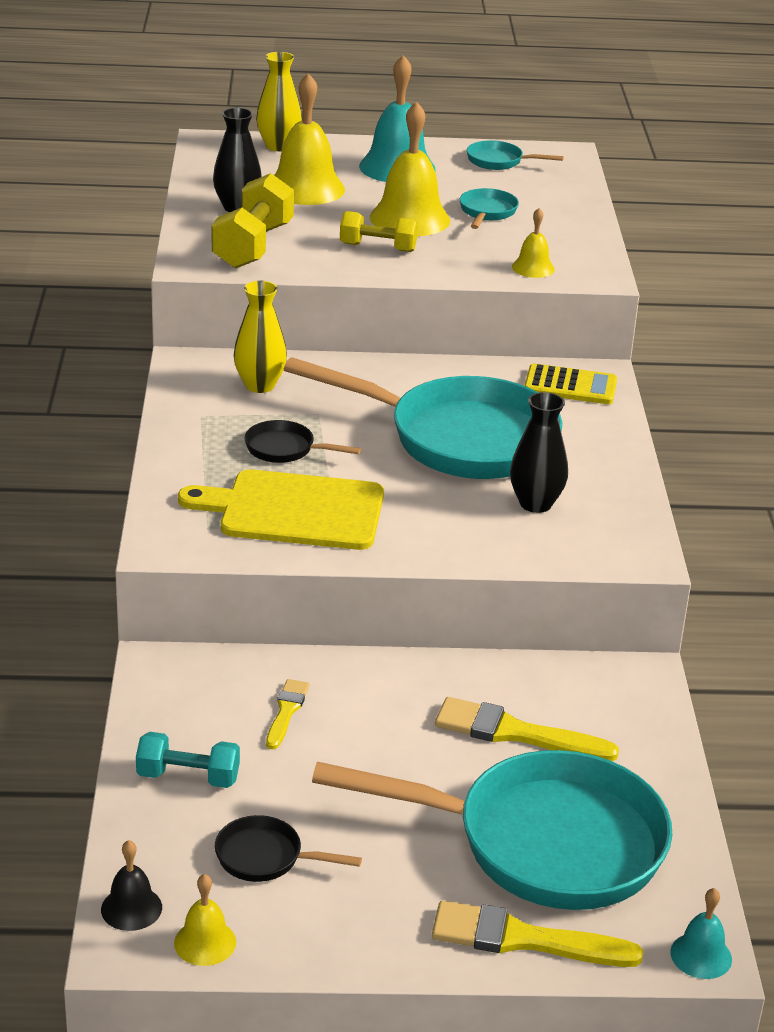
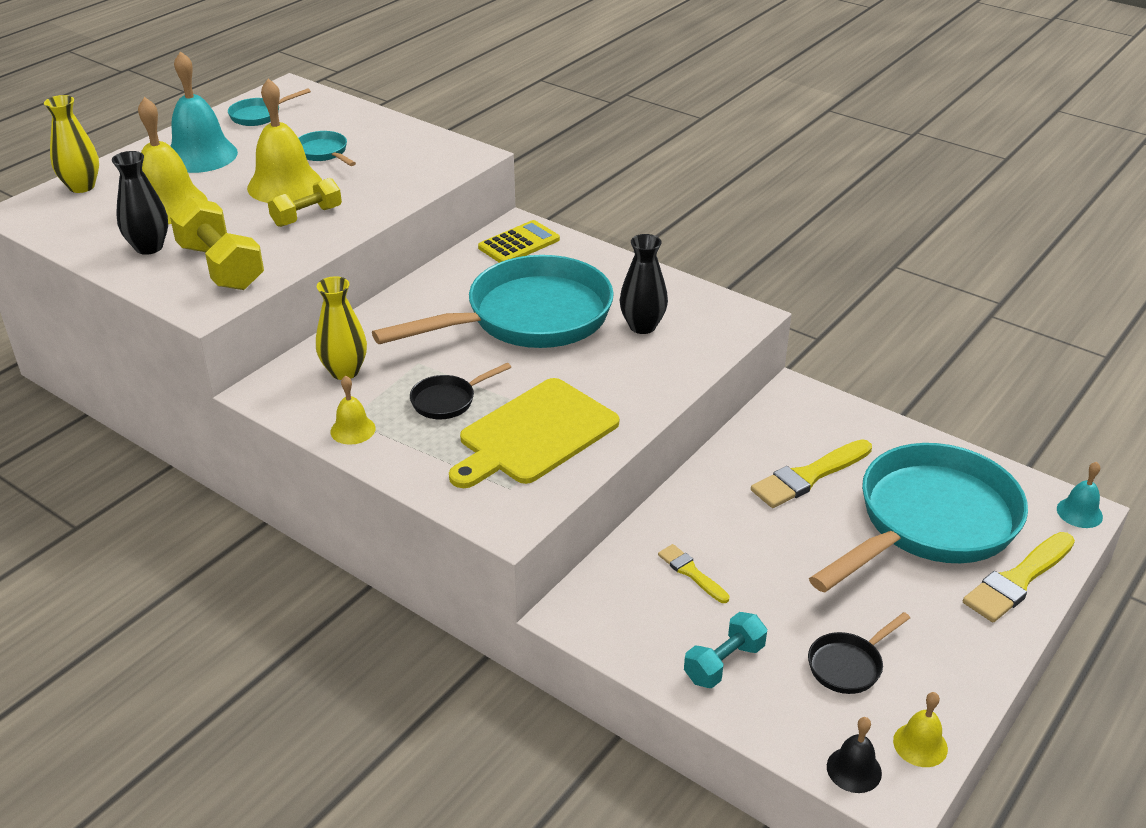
camera: 50 degrees left, 5 degrees up
(533, 268) = (426, 172): yellow bell -> yellow bell (353, 430)

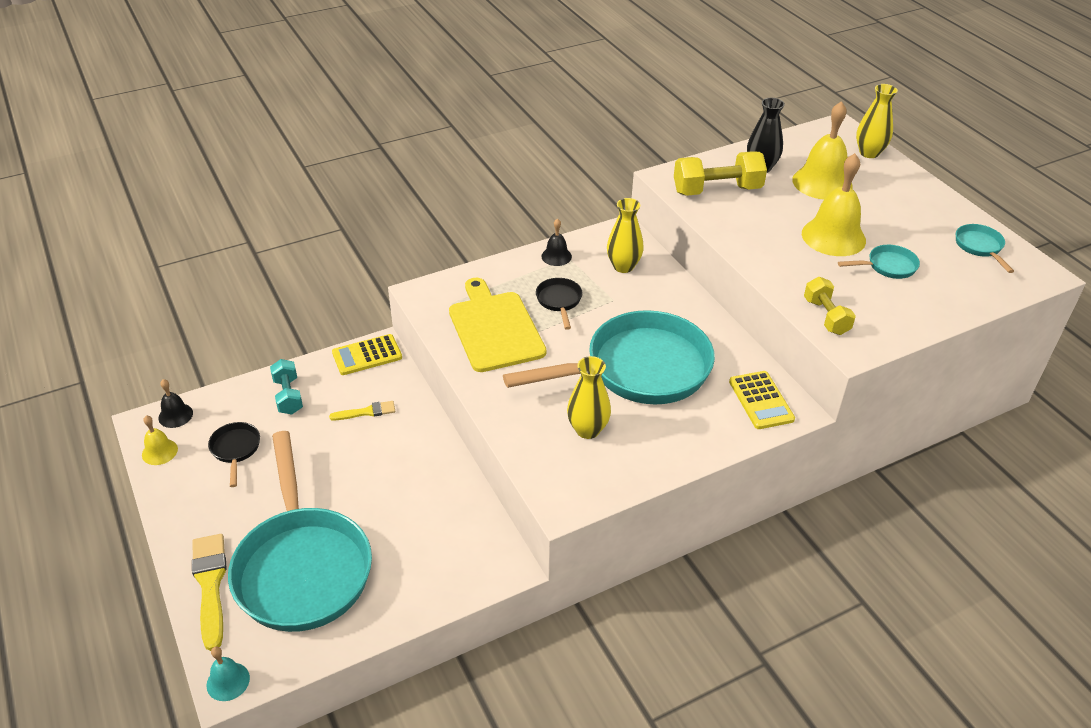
camera: 115 degrees right, 5 degrees up
(201, 155) = (905, 207): turquoise bell -> none
(307, 216) = (773, 237): yellow dumbbell -> yellow dumbbell (826, 316)
(353, 430) = (556, 256): yellow bell -> black bell
(528, 318) = (638, 369): turquoise pan -> turquoise pan turned 105 degrees counterclockwise
(593, 619) = (367, 355): none -> yellow calculator
(642, 326) = (587, 430): black vase -> yellow vase
(808, 476) = (404, 519): yellow brush -> none

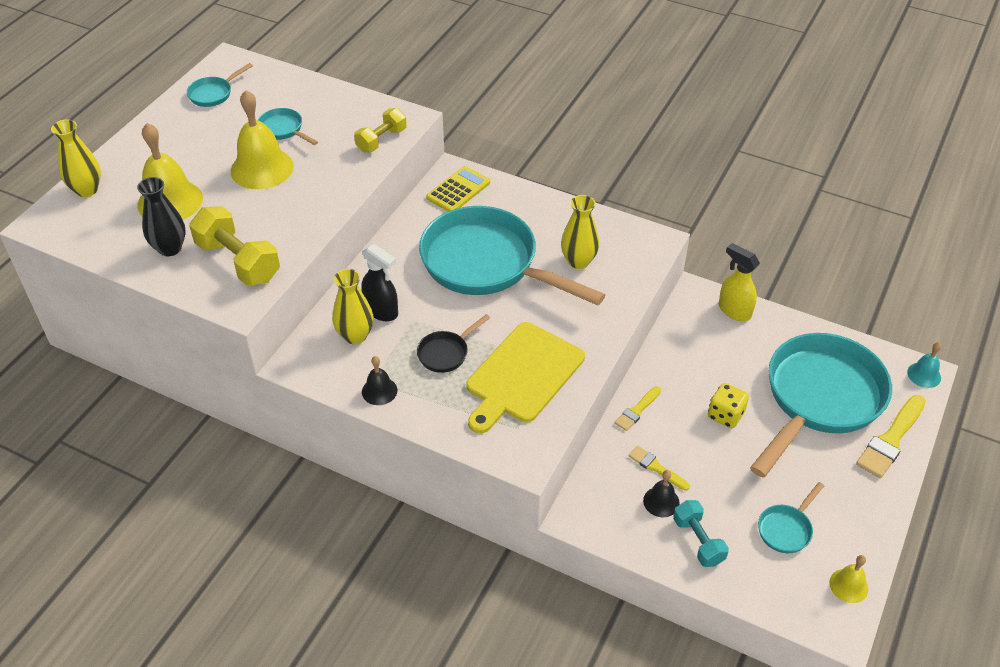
camera: 125 degrees left, 5 degrees up
(175, 415) = (807, 613): black bell -> black bell (661, 501)
(235, 450) = (786, 529): black pan -> turquoise pan
(288, 396) = (698, 541): turquoise dumbbell -> turquoise dumbbell turned 60 degrees counterclockwise
(361, 486) = (725, 415): none -> yellow dice
(367, 355) = (594, 519): yellow calculator -> none
(426, 434) = (637, 410): none -> yellow brush
(459, 581) = (734, 310): none -> yellow spray bottle
(637, 289) = (381, 311): none -> black spray bottle

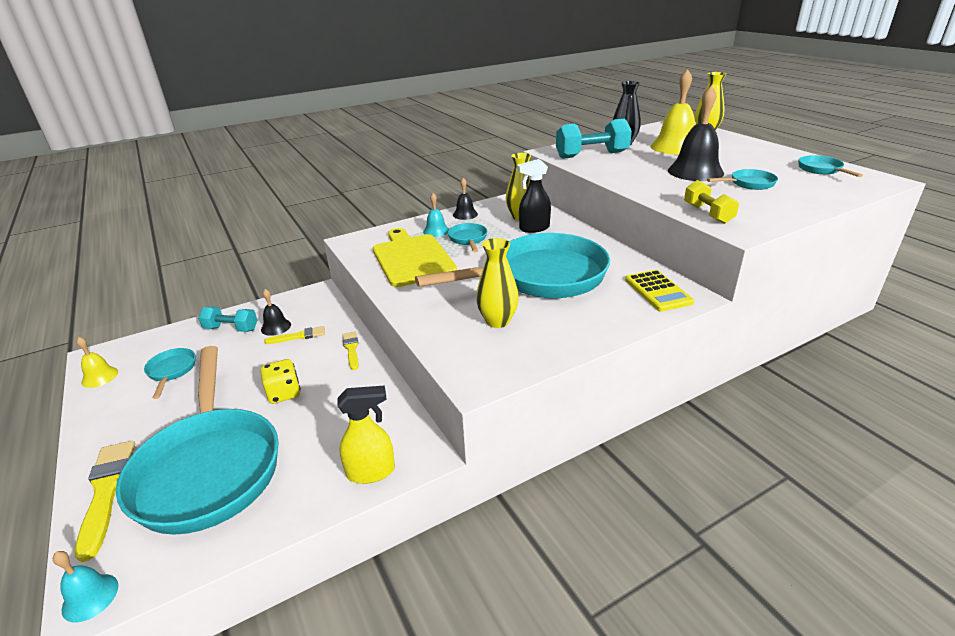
camera: 125 degrees right, 15 degrees down
(238, 261) = (591, 155): yellow dumbbell -> turquoise dumbbell
(262, 168) = (695, 171): yellow bell -> black bell
(444, 393) = (436, 231): none -> turquoise bell
(446, 353) = (468, 239): black pan -> turquoise pan

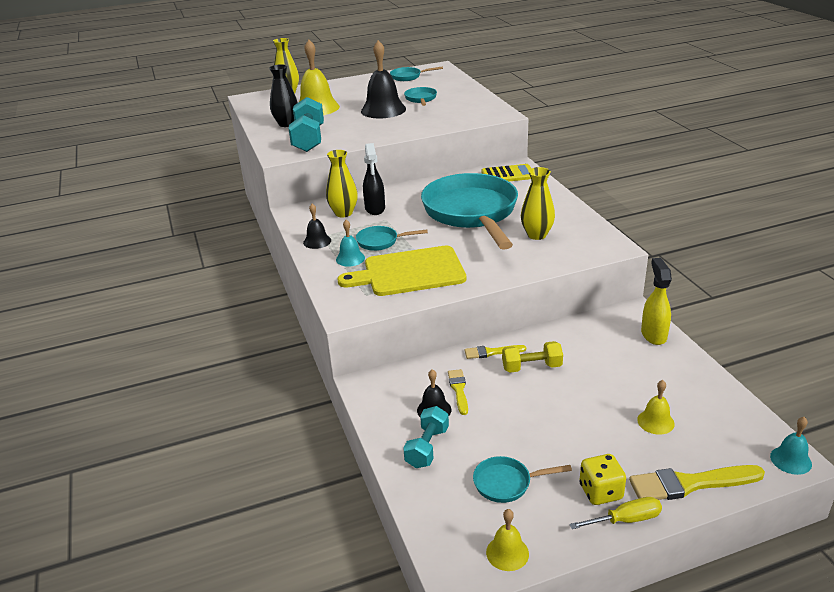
camera: 80 degrees left, 0 degrees up
(90, 442) = (626, 520): none -> yellow screwdriver
(209, 468) = (655, 421): turquoise pan -> yellow bell
(284, 393) = (556, 389): yellow dice -> yellow dice (600, 492)
(707, 214) = (469, 118): yellow dumbbell -> yellow dumbbell (531, 367)

